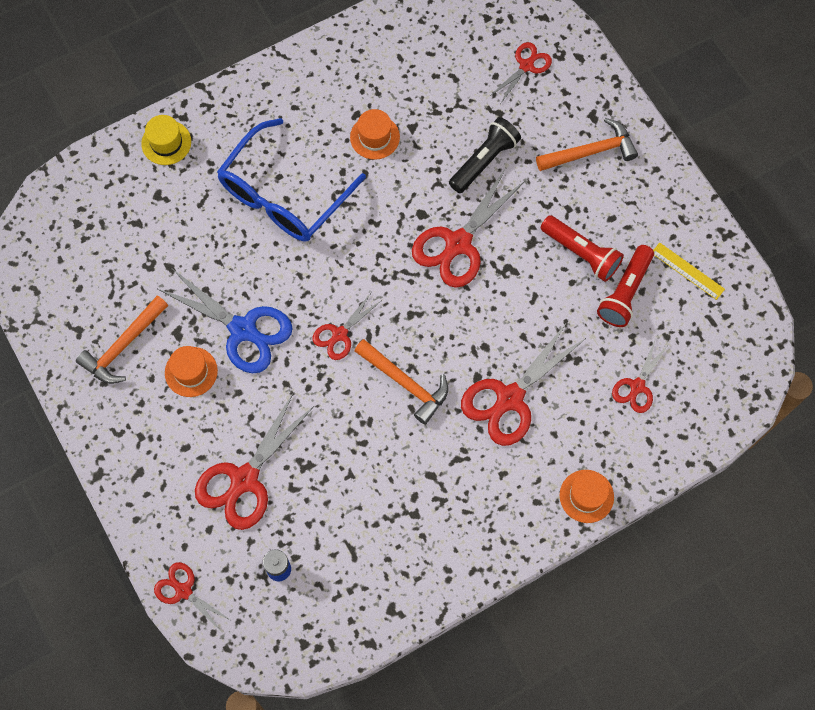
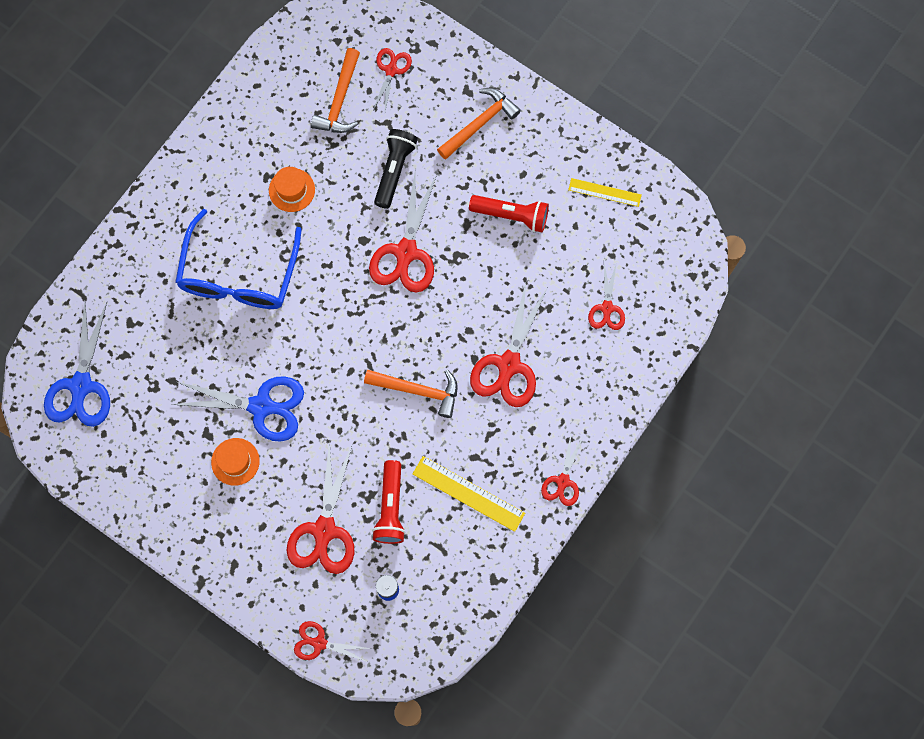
camera: 25 degrees left, 5 degrees up
(81, 233) = (81, 385): none -> blue scissors
(123, 346) = (167, 466): orange hammer -> orange hammer (339, 100)
(166, 142) = (114, 273): yellow hat -> none
(340, 334) = (344, 374): red scissors -> red scissors (563, 481)
(407, 509) = (468, 493): none -> yellow ruler
(586, 496) = (606, 417): orange hat -> none
(625, 292) = (562, 233): red flashlight -> red flashlight (390, 507)

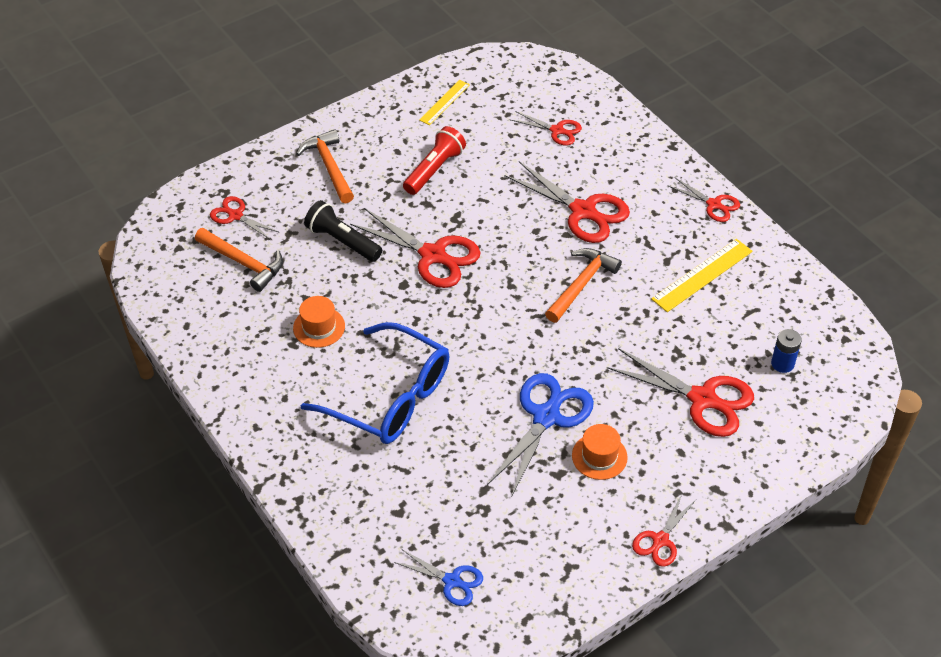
camera: 70 degrees left, 25 degrees down
(81, 385) = (451, 581): blue scissors -> blue scissors, size x0.56
(319, 643) = (824, 436): red scissors -> red scissors (660, 540)
(390, 507) = (696, 338): red flashlight -> none

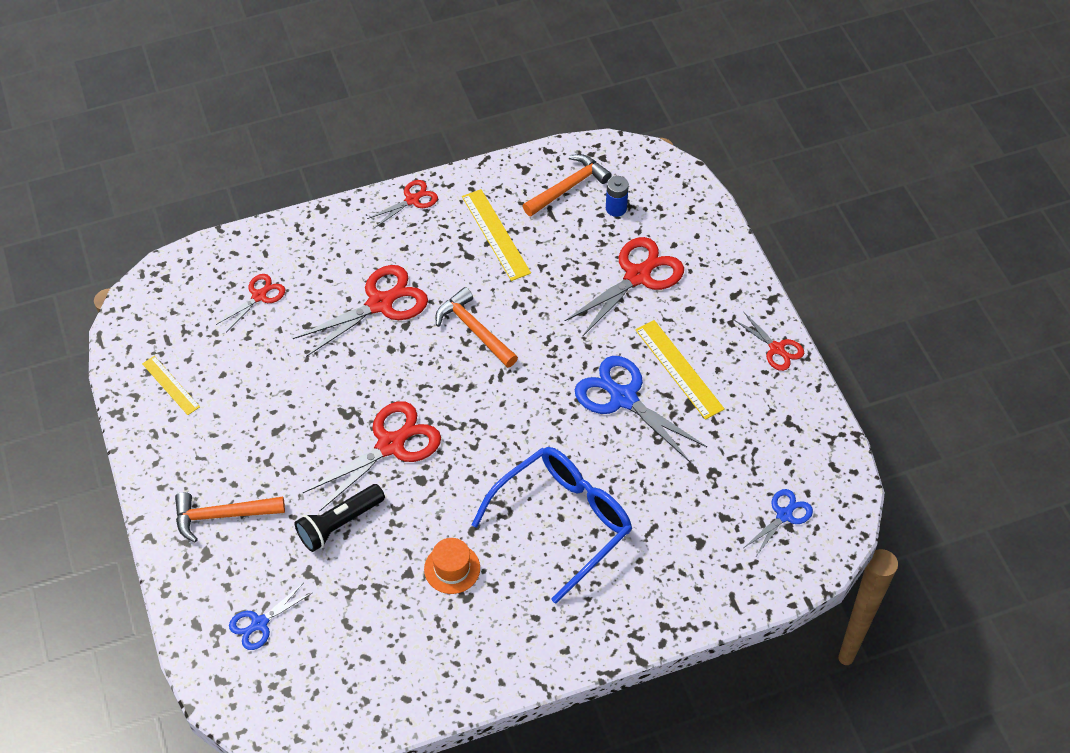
camera: 75 degrees left, 5 degrees up
(236, 215) = (259, 623): red scissors -> blue scissors
(243, 263) = (335, 626): orange hammer -> orange hammer (568, 187)
(434, 170) = (269, 417): red flashlight -> none
(599, 456) = (678, 369): orange hat -> yellow ruler

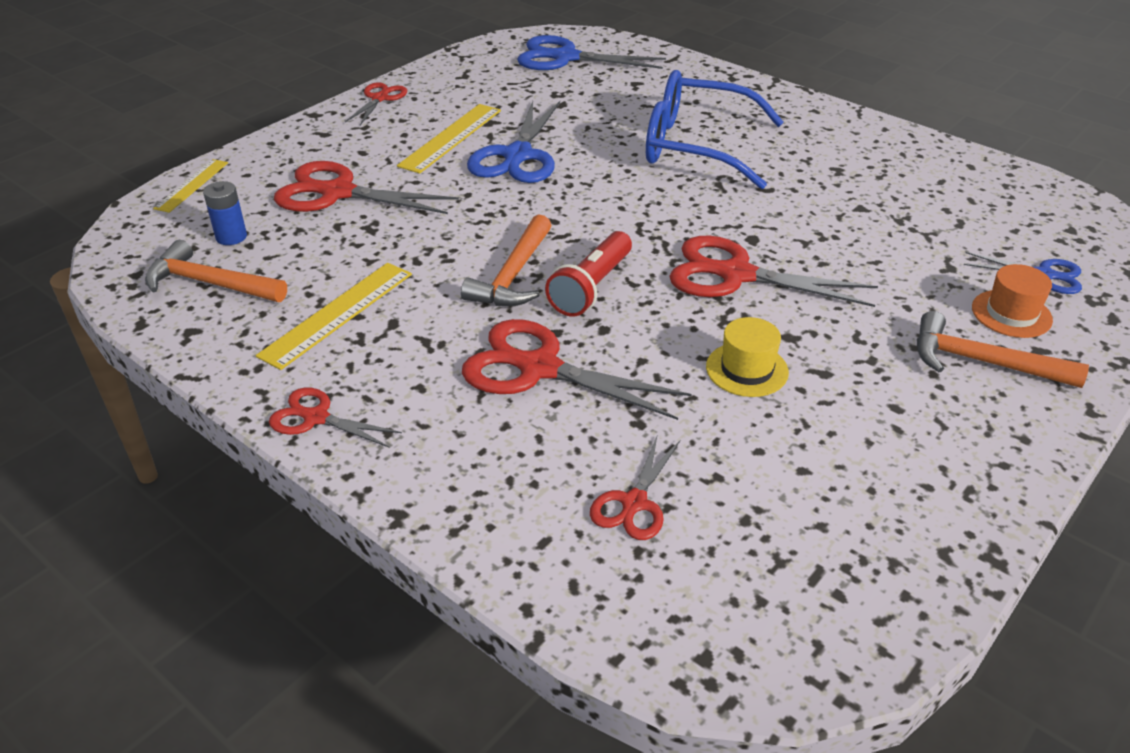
camera: 120 degrees left, 15 degrees down
(171, 385) = (882, 519): yellow ruler -> yellow ruler (191, 185)
(222, 516) = (981, 362): orange hammer -> orange hammer turned 150 degrees clockwise
(259, 296) = (634, 503): red scissors -> red scissors turned 75 degrees counterclockwise
(306, 396) = (747, 369): none -> yellow hat
(339, 524) = (870, 270): black flashlight -> none
(433, 363) = (591, 287): none -> red flashlight
(452, 568) = (821, 186): orange hat -> orange hat (1011, 314)
(784, 515) = (566, 57): blue scissors -> blue scissors, size x1.78

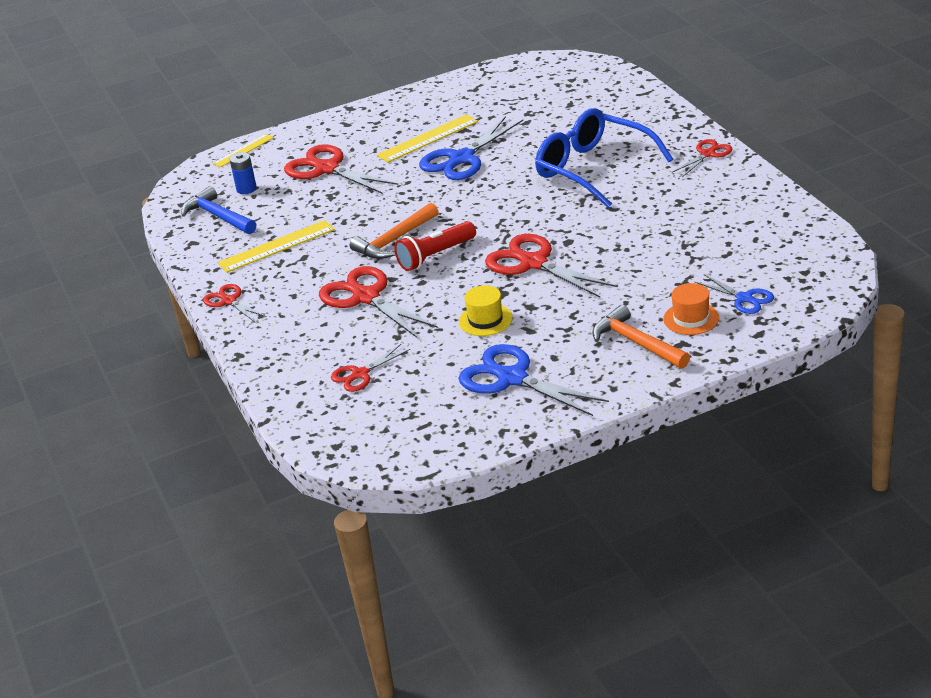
camera: 30 degrees right, 5 degrees down
(210, 283) = (218, 216): orange hammer -> blue hammer
(380, 98) = (402, 101): red scissors -> red scissors (707, 154)
(566, 57) = (562, 82): blue scissors -> blue scissors (512, 378)

